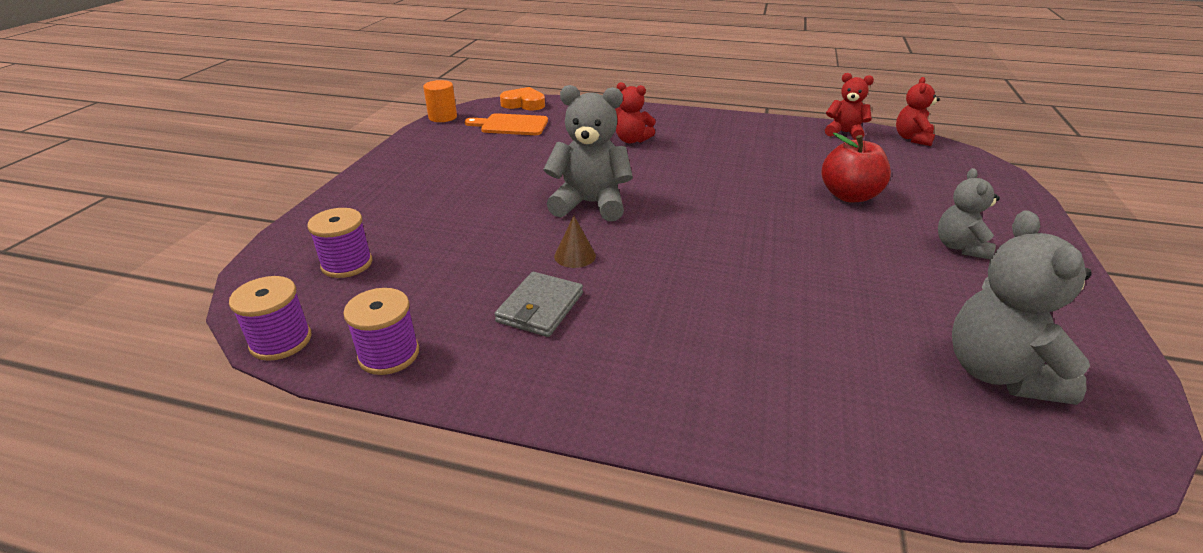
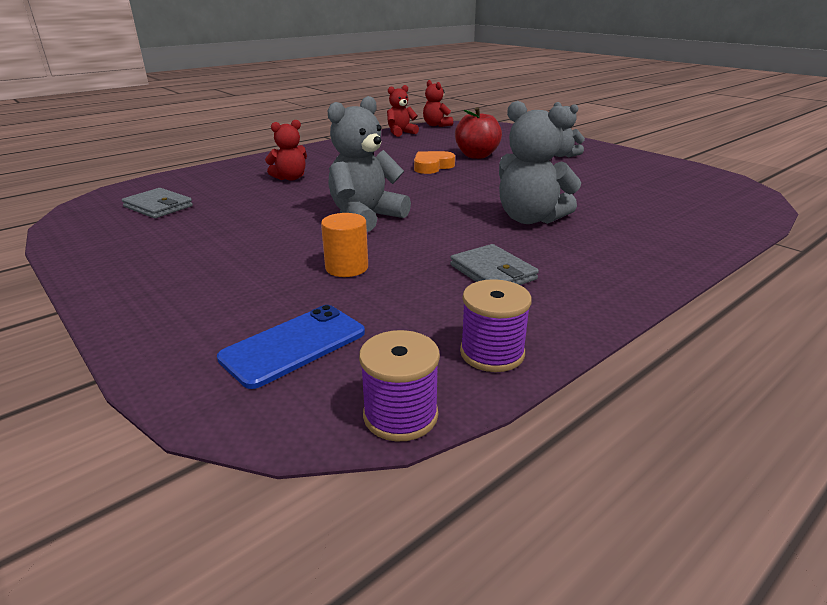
camera: 55 degrees left, 5 degrees down
(347, 264) = (293, 345): purple spool -> blue phone
(442, 117) = (59, 228): orange cylinder -> orange cylinder (347, 267)
(511, 125) = (158, 206): orange cutting board -> grey wallet
(524, 104) = (126, 191): orange heart -> orange heart (432, 166)
(575, 256) = (435, 242): brown cone -> none
(998, 373) = (674, 185): grey teddy bear -> grey teddy bear (530, 219)

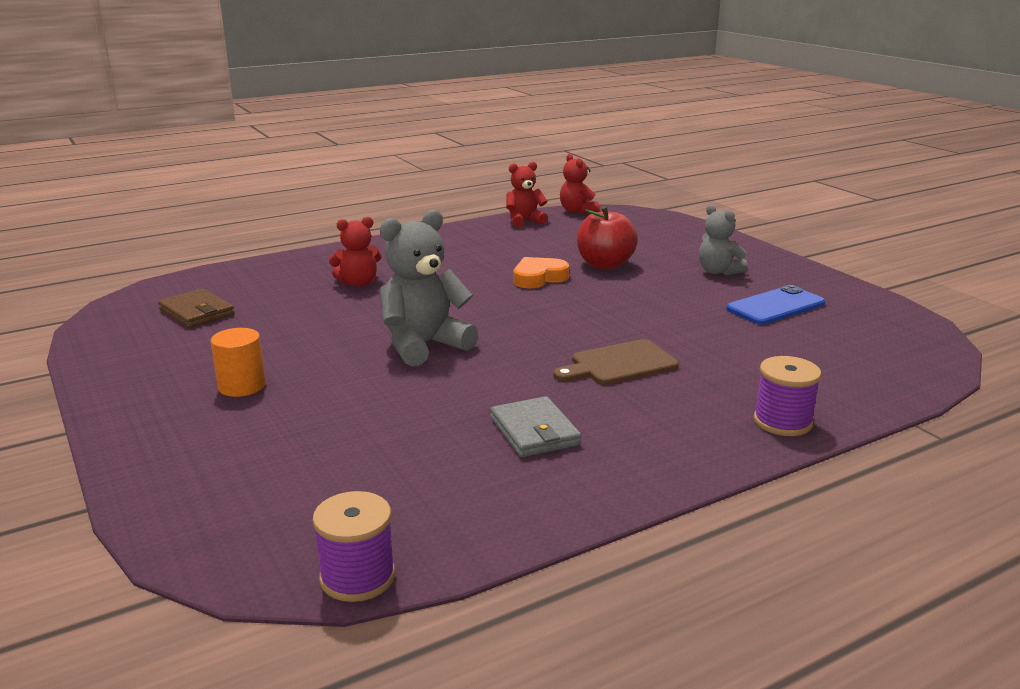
camera: 10 degrees right, 5 degrees down
(158, 206) = (197, 312): grey wallet -> brown wallet
(293, 345) = (283, 494): blue phone -> blue phone (775, 306)
(347, 267) = (374, 410): orange cylinder -> orange cylinder (242, 386)
(492, 353) = (481, 525): purple spool -> purple spool (782, 422)
(530, 219) = (619, 364): grey teddy bear -> brown cutting board

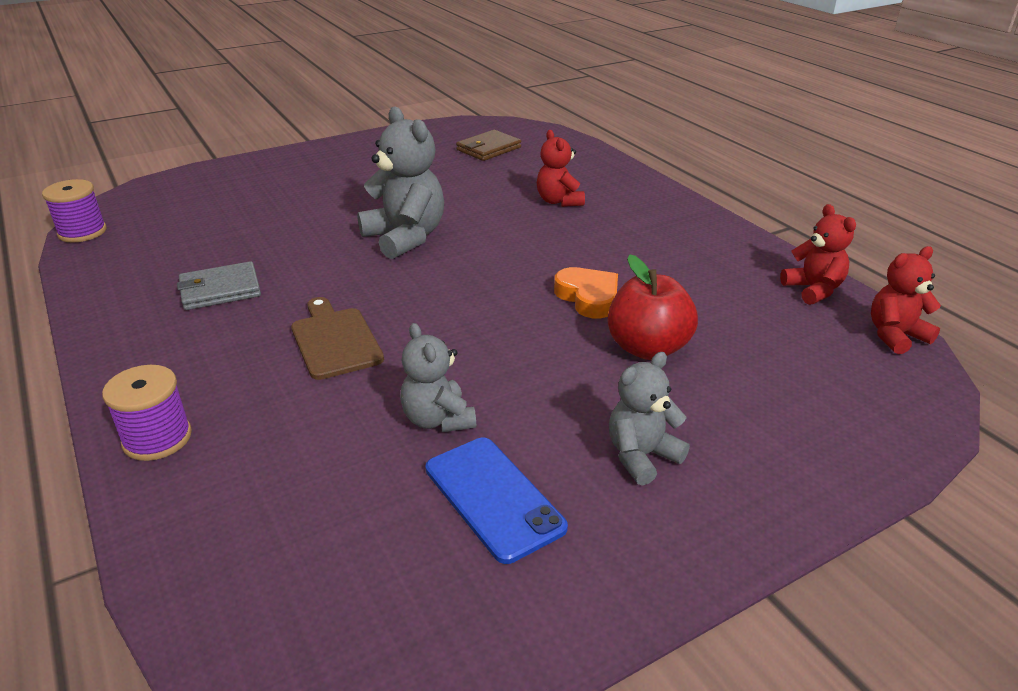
camera: 90 degrees right, 10 degrees up
(242, 386) = (349, 177): orange cylinder -> none
(709, 322) = (438, 419): none -> grey teddy bear

